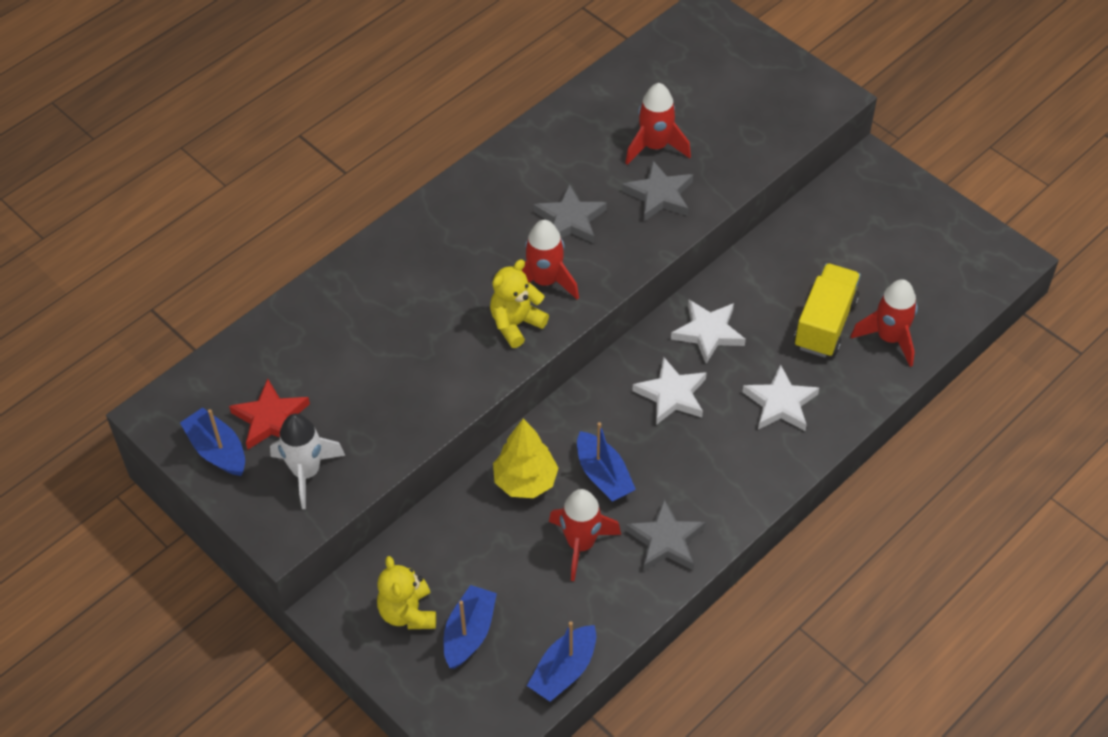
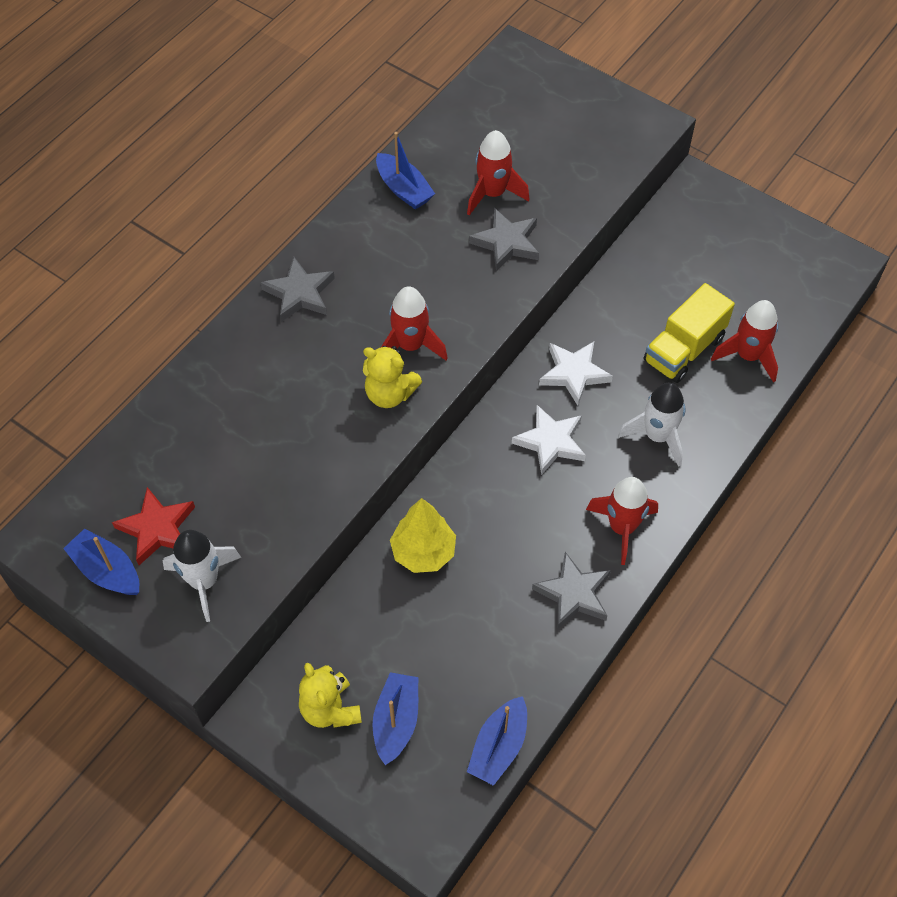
camera: 10 degrees left, 5 degrees up
(516, 324) = (389, 394): yellow teddy bear -> yellow teddy bear turned 105 degrees counterclockwise
(570, 220) = (423, 279): grey star -> grey star (299, 293)
(581, 544) = (491, 610): red rocket -> red rocket (622, 527)
(603, 475) = (499, 535): blue boat -> blue boat (404, 189)
(780, 403) = (657, 436): white star -> white rocket
(825, 324) = (684, 349): yellow truck -> yellow truck turned 150 degrees counterclockwise

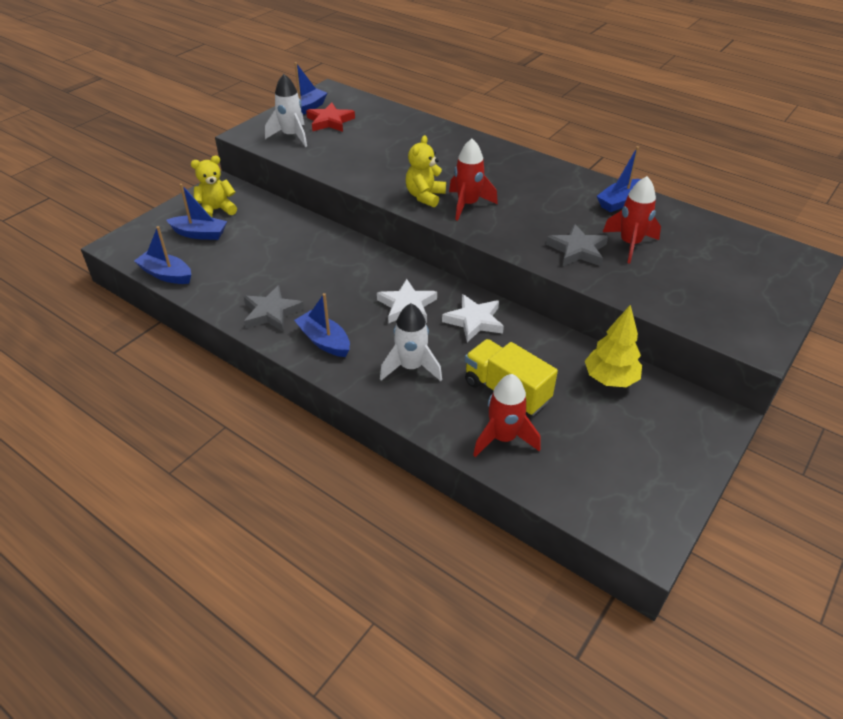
camera: 90 degrees right, 15 degrees down
(299, 293) = (510, 161): grey star -> none
(423, 552) = (319, 245): yellow tree -> yellow tree (610, 379)
(622, 527) = (324, 341): red rocket -> blue boat

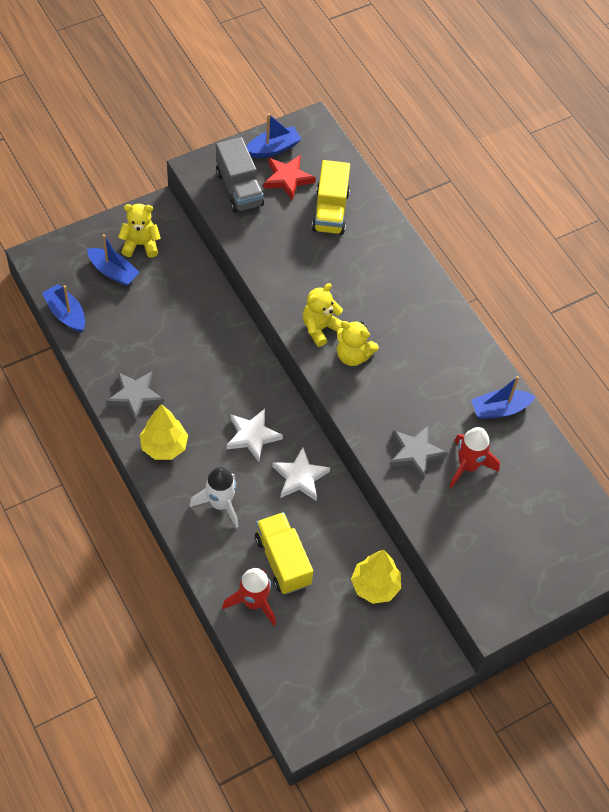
camera: 20 degrees right, 15 degrees up
(291, 136) = (239, 189): white rocket -> grey truck
(324, 341) = (164, 446): blue boat -> yellow tree
(380, 130) = (330, 211): none -> yellow truck
(468, 205) = (353, 355): red rocket -> yellow teddy bear

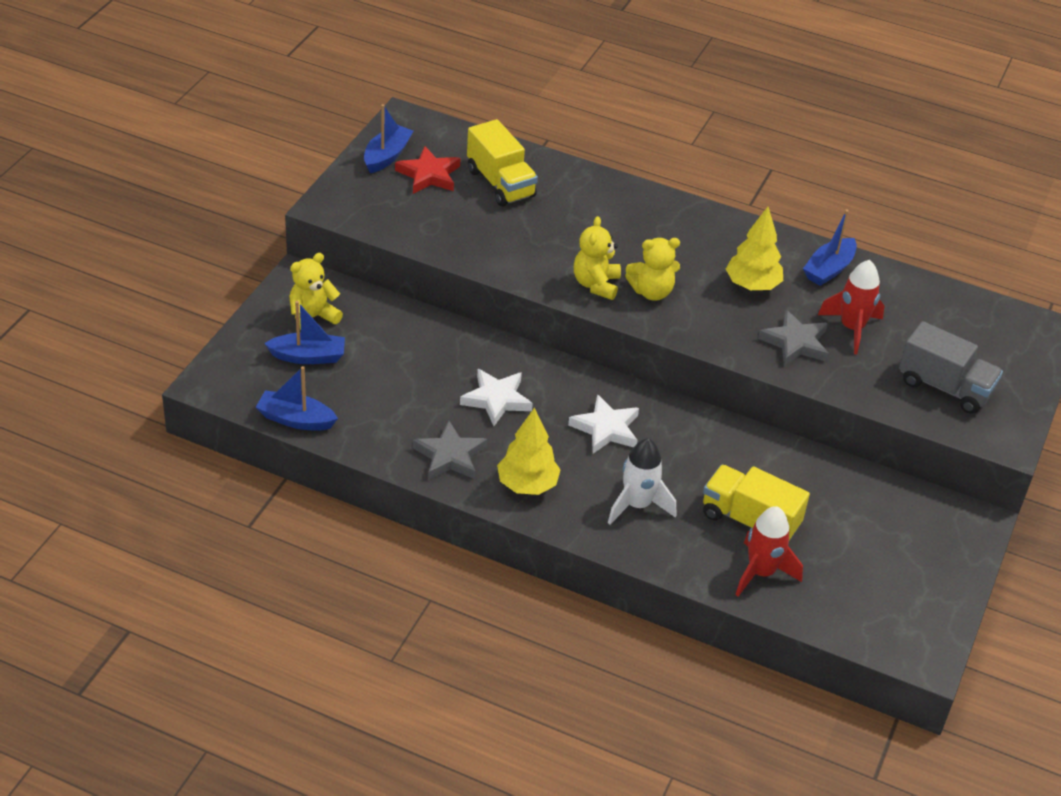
camera: 35 degrees left, 15 degrees down
(239, 189) = (389, 205): grey truck -> grey truck (945, 387)
(300, 477) = (689, 439): white star -> white star (496, 399)
(375, 586) = (856, 493): yellow tree -> yellow tree (752, 285)

